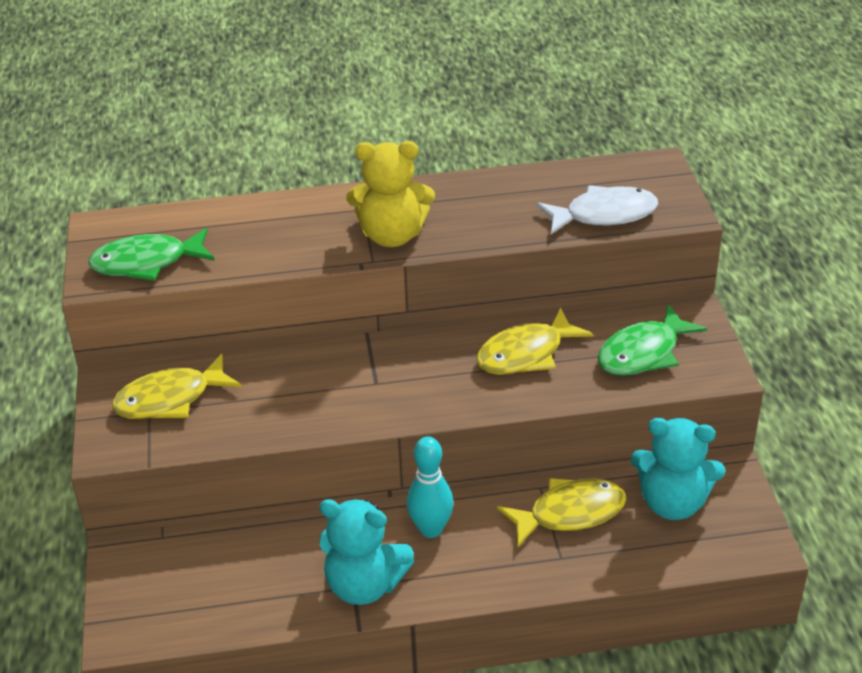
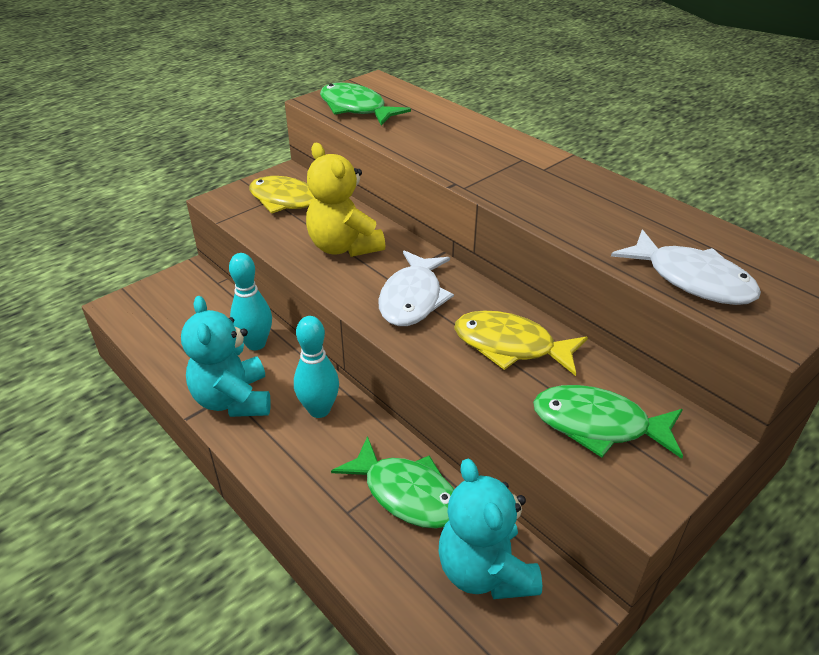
camera: 55 degrees right, 0 degrees up
(297, 540) = (256, 343): none -> turquoise bowling pin
(392, 236) = (506, 183): yellow teddy bear -> yellow teddy bear (344, 247)
(415, 381) = (412, 298): none -> white fish
(570, 513) = (406, 493): yellow fish -> green fish

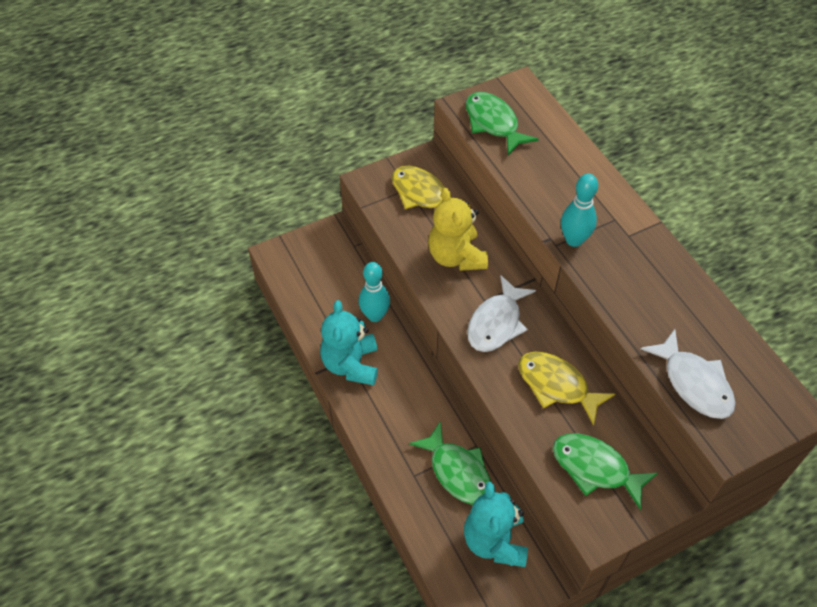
camera: 15 degrees right, 15 degrees up
(319, 410) = (411, 388): turquoise bowling pin -> turquoise bowling pin (574, 240)

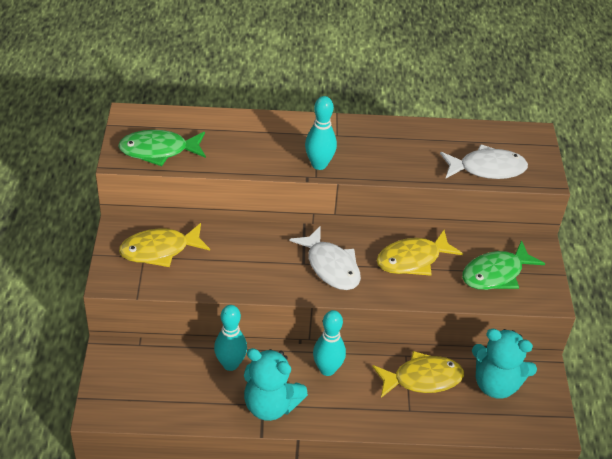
camera: 65 degrees left, 10 degrees down
(417, 389) = (327, 369): none -> turquoise bowling pin
(456, 256) = (245, 259): yellow teddy bear -> none
(457, 471) = (422, 379): green fish -> yellow fish

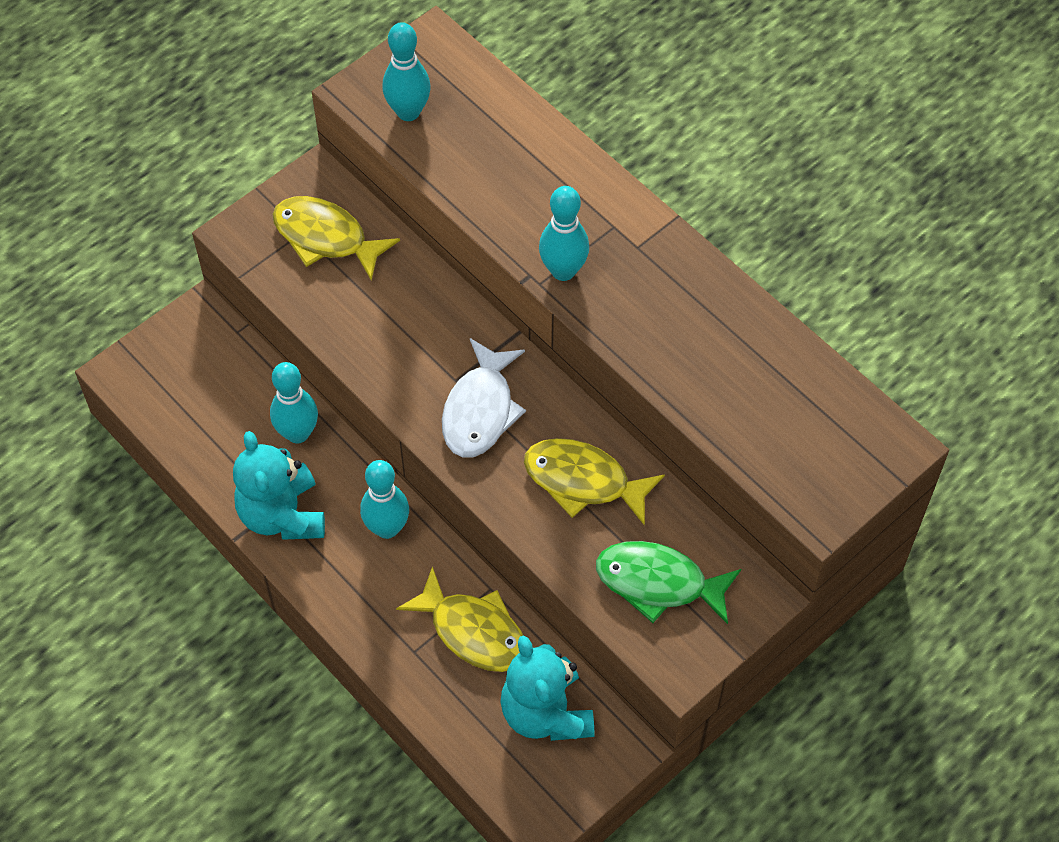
camera: 50 degrees right, 15 degrees up
(158, 151) = (408, 112): green fish -> turquoise bowling pin
(487, 168) = (762, 440): white fish -> none

